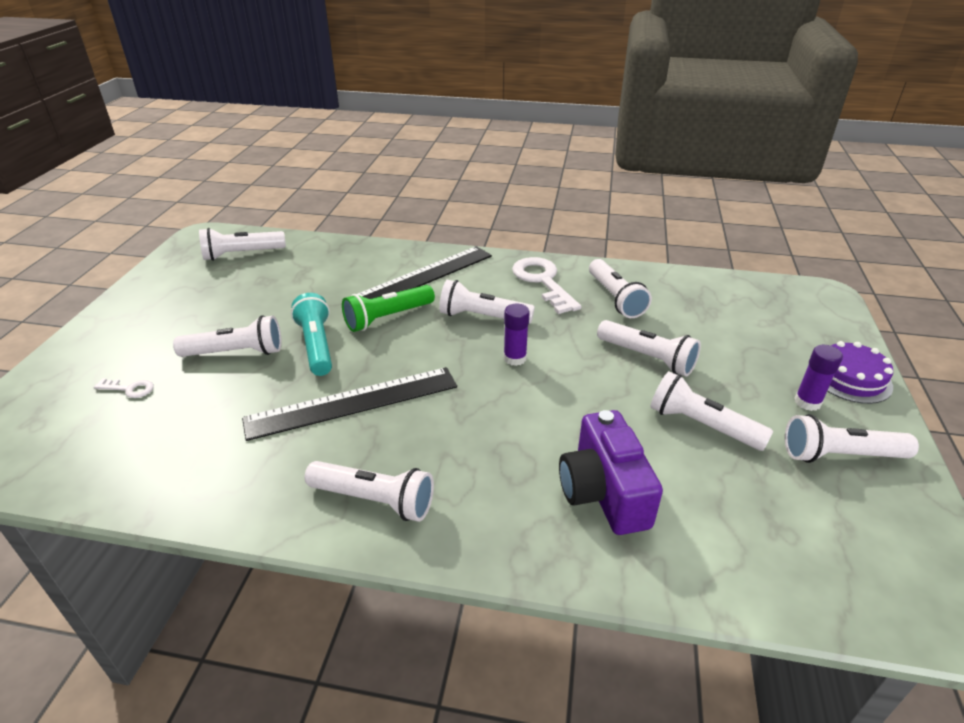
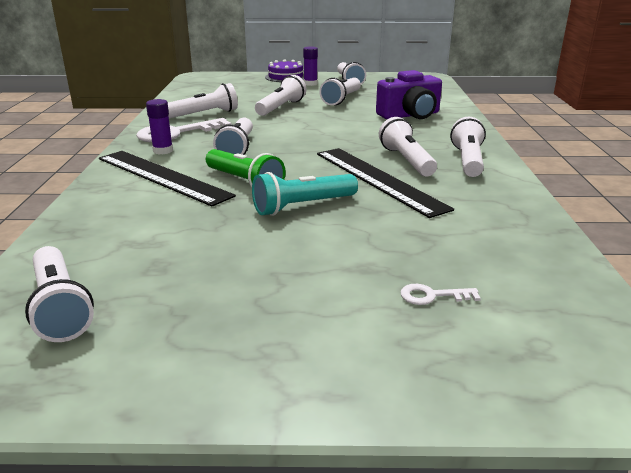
camera: 100 degrees left, 10 degrees down
(129, 389) = (432, 296): white key -> white key turned 90 degrees counterclockwise
(236, 352) = (331, 246): white flashlight -> white flashlight (406, 161)
(515, 358) = (294, 136): purple glue stick -> purple glue stick (163, 151)

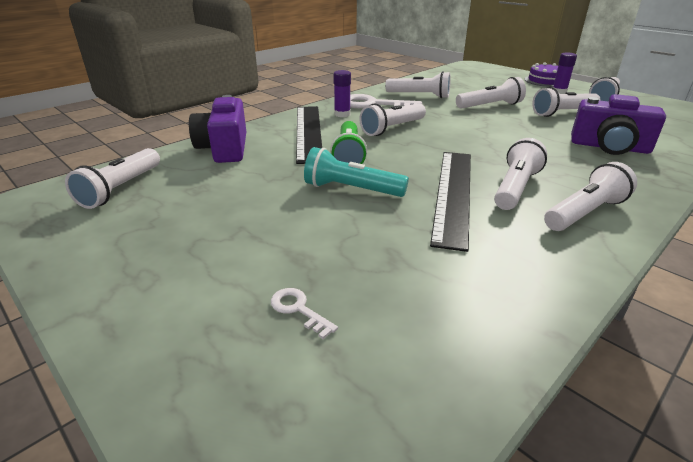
camera: 45 degrees right, 5 degrees up
(101, 222) = (224, 148): none -> purple camera

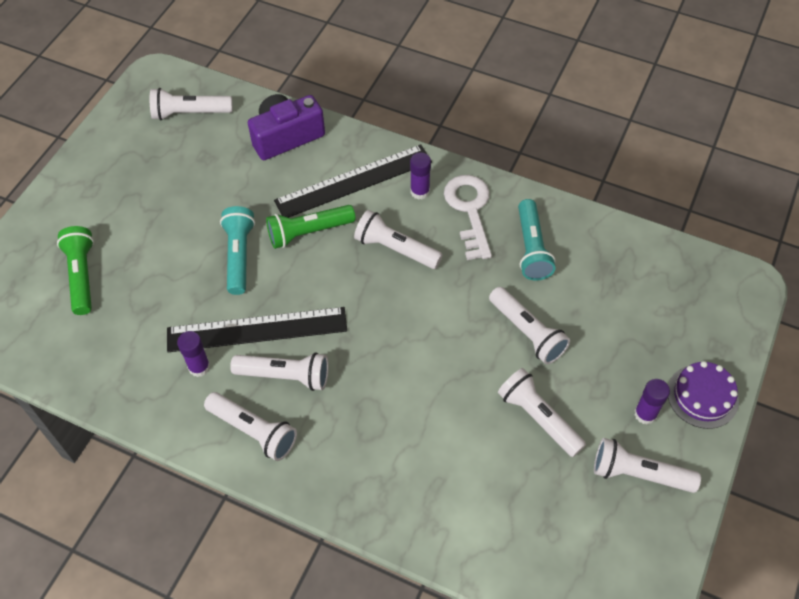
camera: 70 degrees right, 25 degrees up
(298, 309) = (82, 276): white key -> green flashlight
(419, 95) = (531, 248): white flashlight -> turquoise flashlight
(495, 233) = (199, 367): none -> purple glue stick
(609, 147) = (428, 464): purple camera -> none

